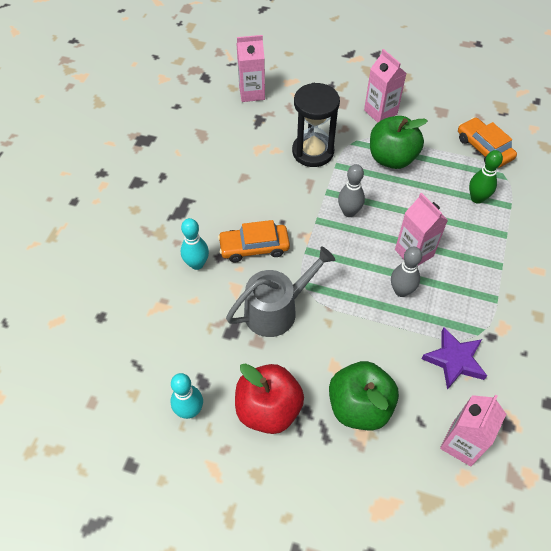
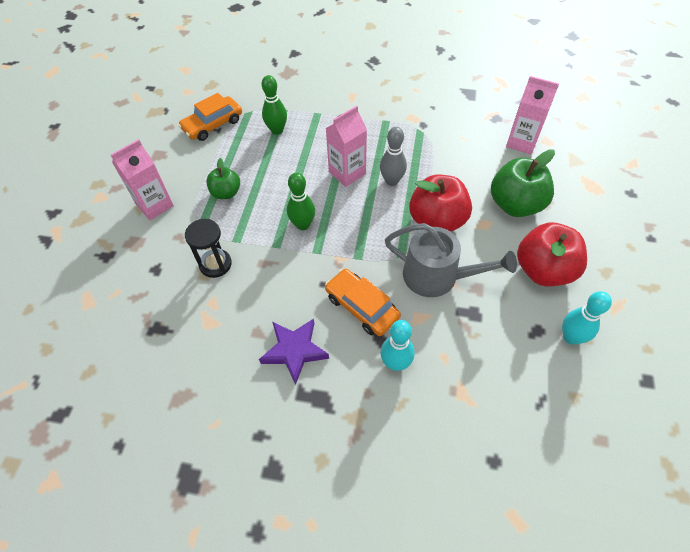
camera: 95 degrees left, 0 degrees up
(252, 93) = (103, 344): pink carton -> none
(254, 247) = (362, 307): orange car -> orange car turned 150 degrees clockwise
(276, 310) = (437, 276): grey watering can -> grey watering can turned 150 degrees clockwise
(313, 152) = (215, 264): black hourglass -> black hourglass, size x0.65
(343, 323) = (437, 221): none -> red apple
(349, 212) = (303, 225): grey bowling pin -> green bowling pin
(392, 158) = (226, 193): green apple -> green apple, size x0.58
(454, 360) = (452, 146): purple star -> purple star (294, 350)

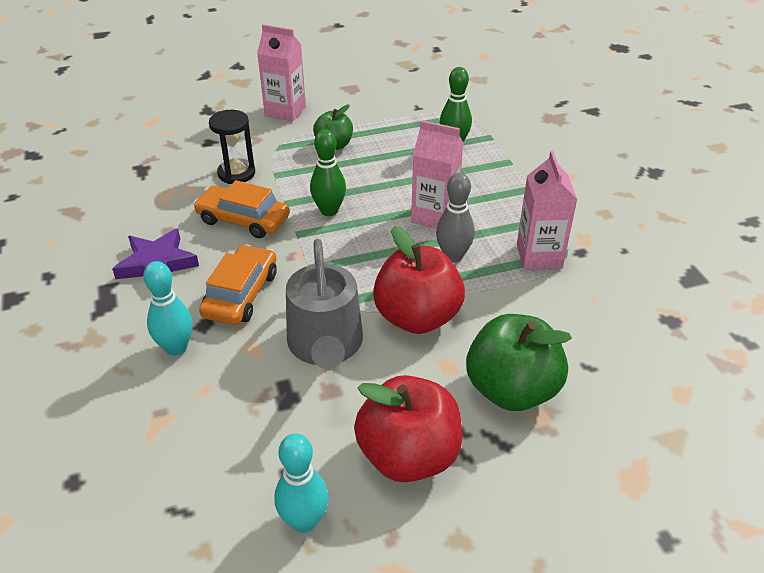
camera: 60 degrees right, 15 degrees down
(213, 124) = (421, 102): orange car -> orange car (243, 220)
(521, 142) = (648, 363): pink carton -> pink carton (539, 256)

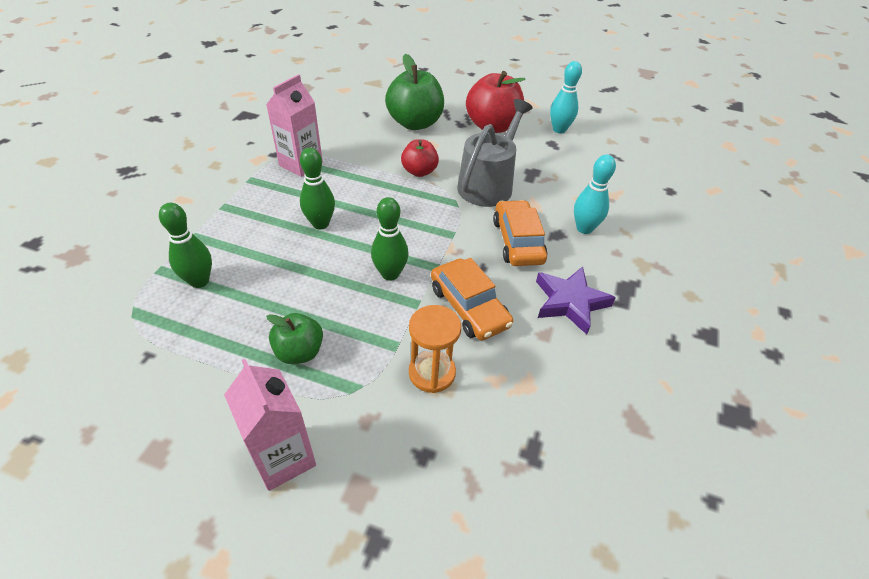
camera: 145 degrees left, 5 degrees up
(236, 173) = (432, 373): black hourglass -> orange hourglass
(241, 294) = (518, 241): orange car -> orange car turned 120 degrees clockwise
(417, 317) = (419, 171): red apple -> red apple, size x0.58
(434, 216) = (320, 224): pink carton -> green bowling pin
(453, 256) = (350, 191): grey bowling pin -> none

